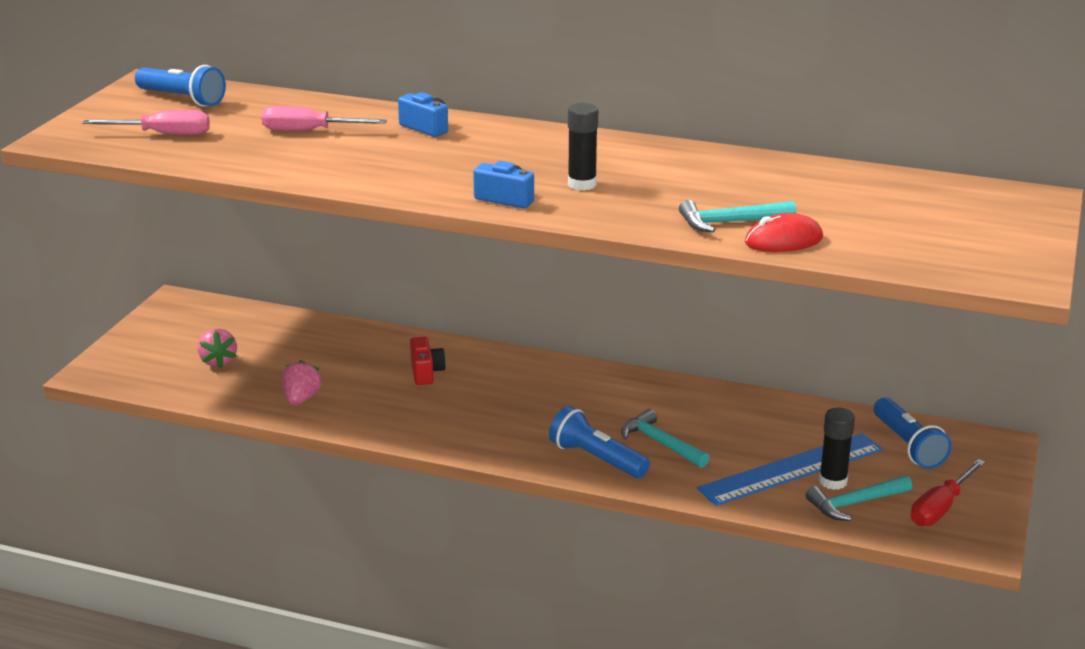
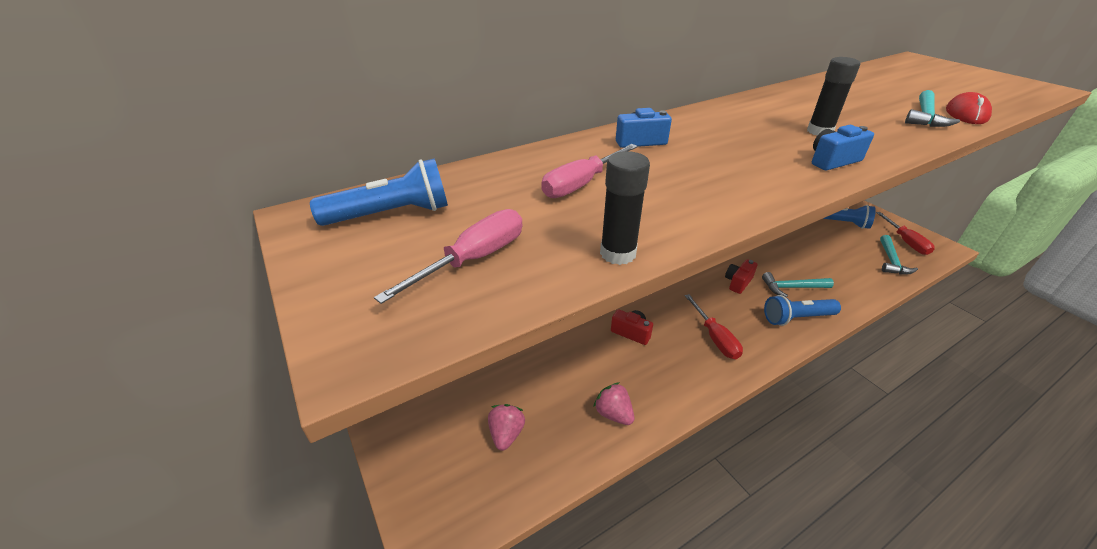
camera: 50 degrees left, 10 degrees up
(218, 361) = (506, 434): pink strawberry -> pink strawberry turned 105 degrees counterclockwise
(484, 419) = (715, 338): none -> red screwdriver
(615, 406) = (738, 282): none -> red camera
(791, 469) = (846, 262): blue ruler -> none
(833, 481) = (865, 257): black glue stick -> black glue stick (618, 253)

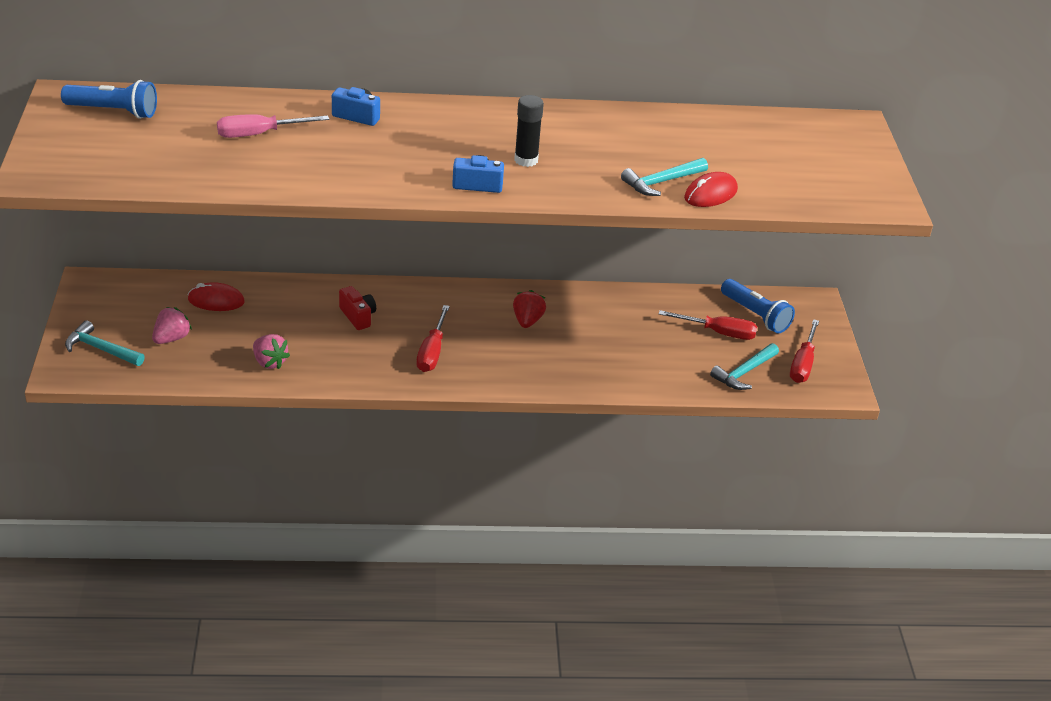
camera: 25 degrees right, 0 degrees up
(473, 259) = (130, 156): pink screwdriver -> none
(510, 372) = (216, 301): none -> red mouse
(613, 414) = (269, 362): pink strawberry -> pink strawberry turned 150 degrees clockwise
(618, 253) = (215, 183): black glue stick -> none
(738, 282) = (527, 321): red camera -> red strawberry
(792, 288) = (579, 348): turquoise hammer -> turquoise hammer (101, 349)
(796, 318) = (540, 371): blue flashlight -> none
(840, 241) = (718, 332): none -> red screwdriver

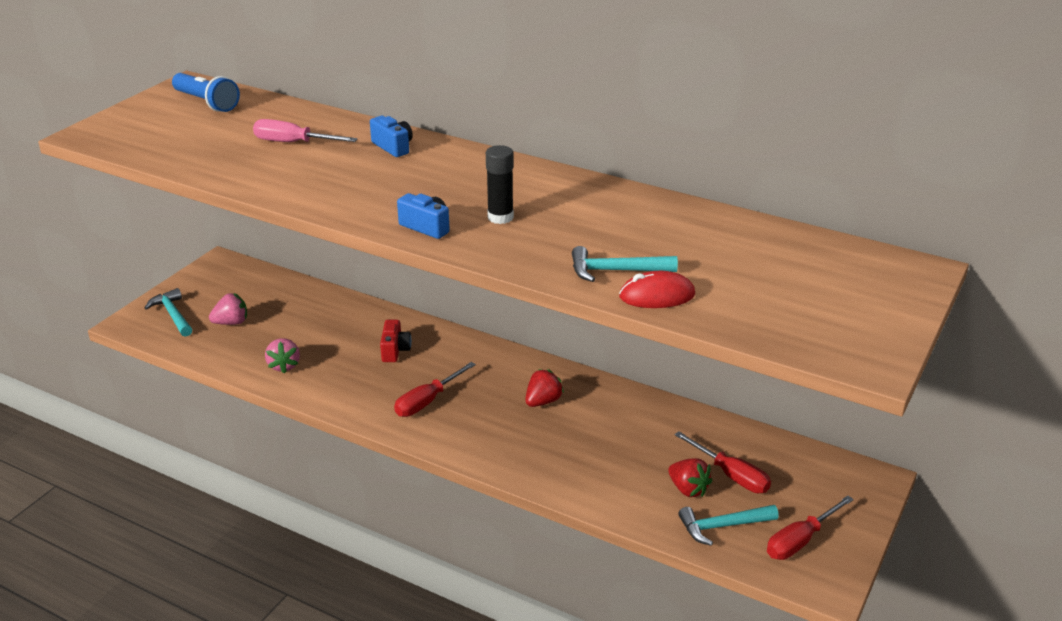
camera: 35 degrees right, 5 degrees down
(216, 301) = (296, 303): red mouse -> none
(698, 354) = (688, 489): none -> red strawberry
(755, 315) = (790, 471): blue flashlight -> none

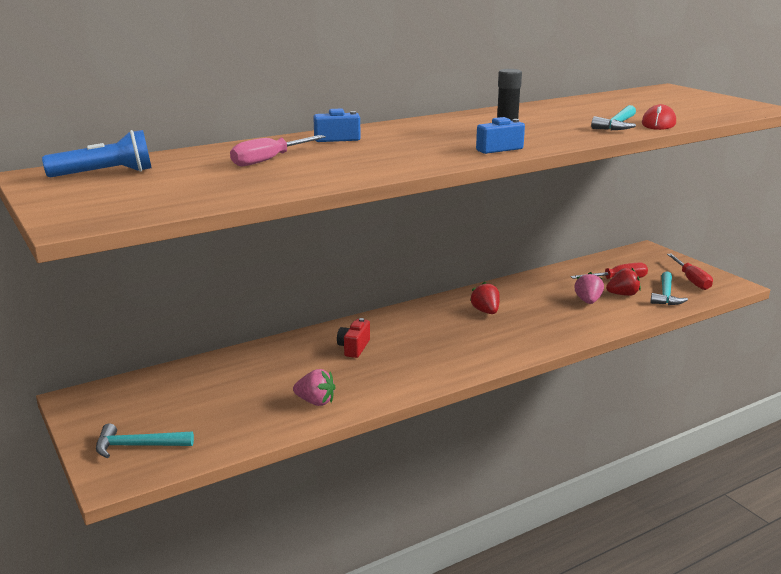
camera: 60 degrees left, 10 degrees down
(231, 322) = (203, 414): pink strawberry -> pink strawberry (588, 301)
(395, 350) = (354, 348): red camera -> red camera turned 105 degrees counterclockwise
(427, 401) = (442, 351): red screwdriver -> none

